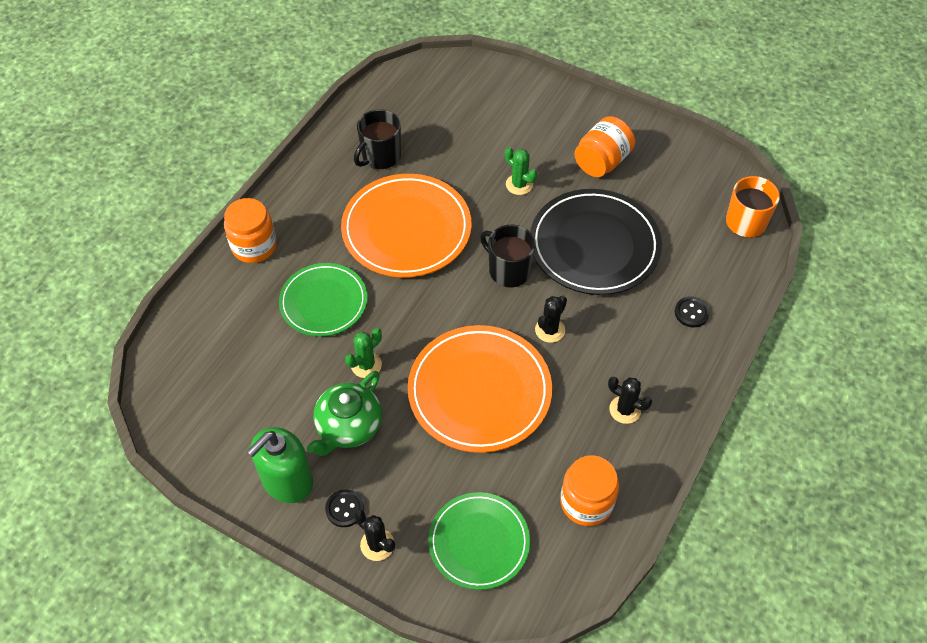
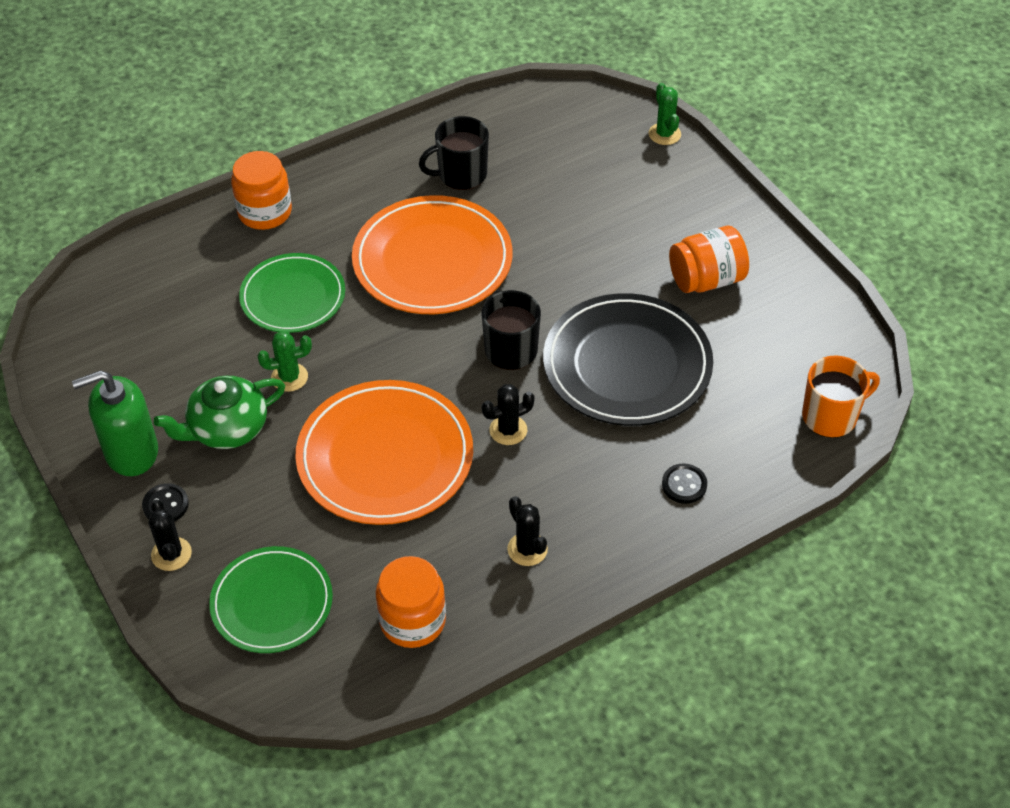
camera: 30 degrees right, 5 degrees down
(519, 184) = (591, 265): green cactus -> green cactus (664, 134)

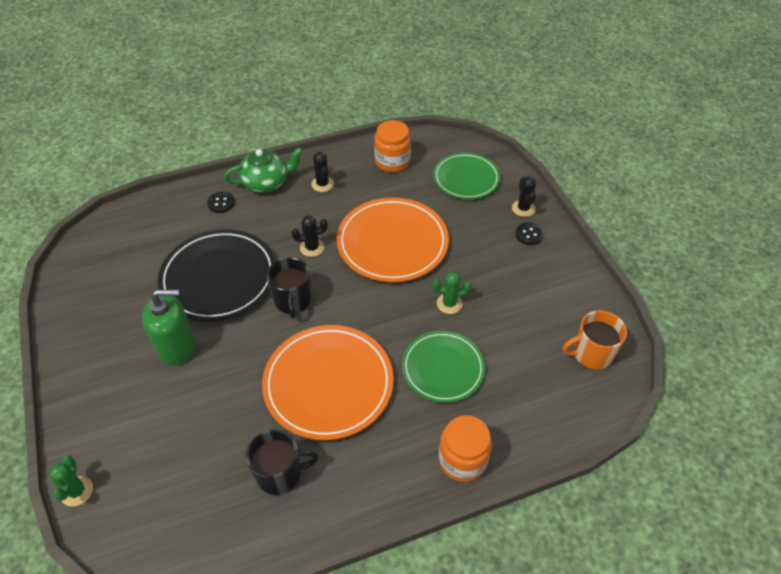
camera: 170 degrees left, 0 degrees up
(131, 452) = (554, 269): green soap dispenser -> green soap dispenser (177, 347)
(227, 429) = (492, 274): green teapot -> green teapot (266, 182)
(706, 280) = (130, 333): orange jar -> none
(831, 416) = (112, 227): orange mug -> orange mug (591, 354)

